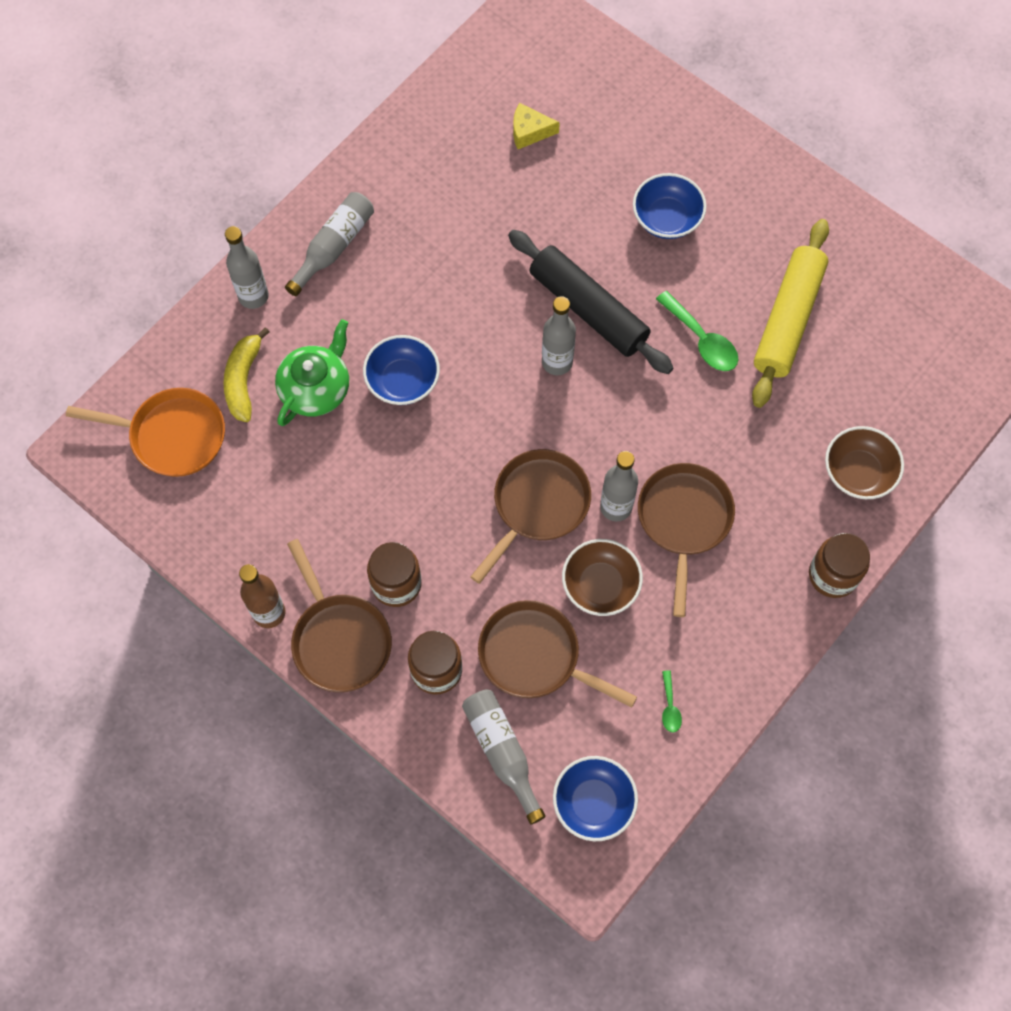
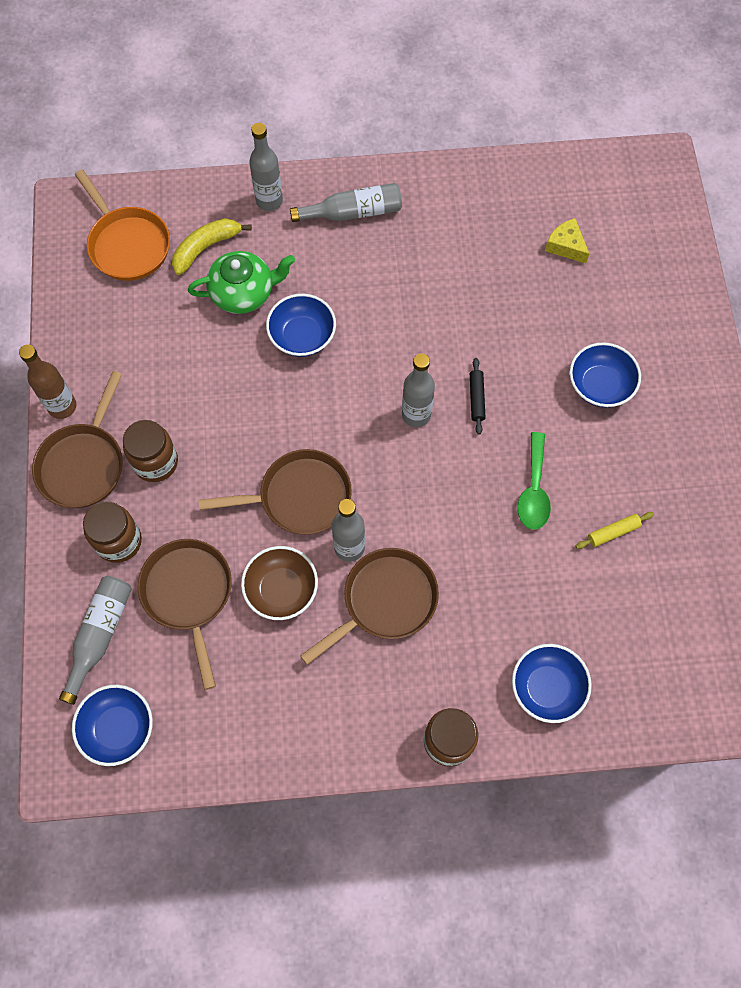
camera: 45 degrees right, 0 degrees up
(588, 309) = (476, 398): black rolling pin -> black rolling pin, size x0.40
(670, 707) = (236, 717): green spoon -> none
(788, 319) = (613, 532): yellow rolling pin -> yellow rolling pin, size x0.40
(858, 472) = (547, 687): brown bowl -> blue bowl

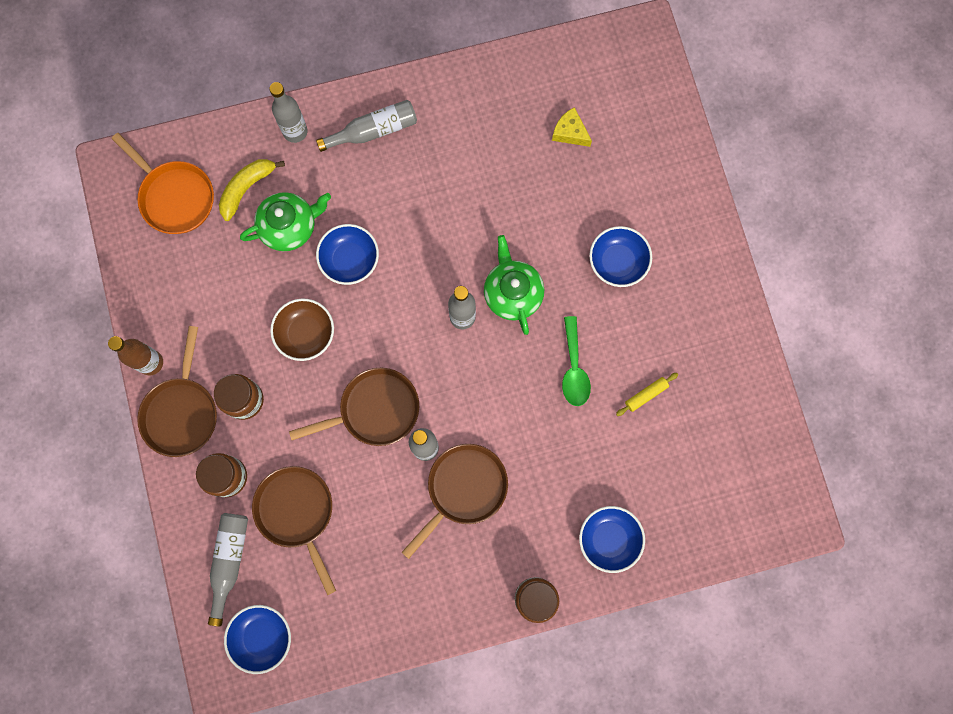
camera: 10 degrees left, 10 degrees up
(281, 589) = (374, 494): brown bowl -> brown bowl (305, 334)
(476, 398) = (512, 293): black rolling pin -> green teapot

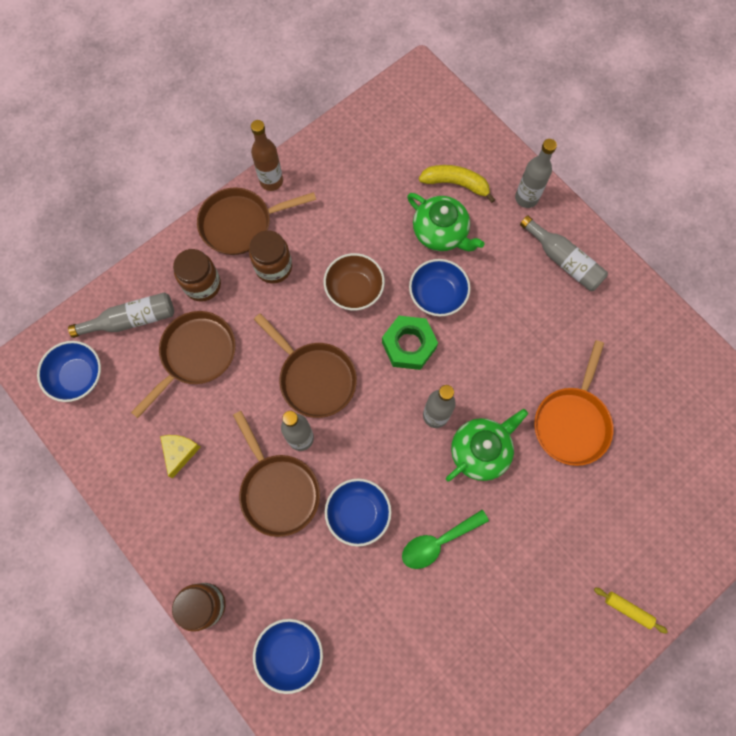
camera: 65 degrees right, 5 degrees down
(174, 196) = (419, 133): orange pan -> orange pan (572, 422)
(385, 309) = (409, 345): none -> green nut
(463, 489) = (278, 490): brown pan -> brown pan turned 45 degrees clockwise
(570, 132) = (662, 433): yellow cheese -> yellow cheese (180, 452)
(617, 262) = (562, 537): blue bowl -> blue bowl (358, 513)
(646, 395) = (446, 626): yellow rolling pin -> yellow rolling pin (628, 609)

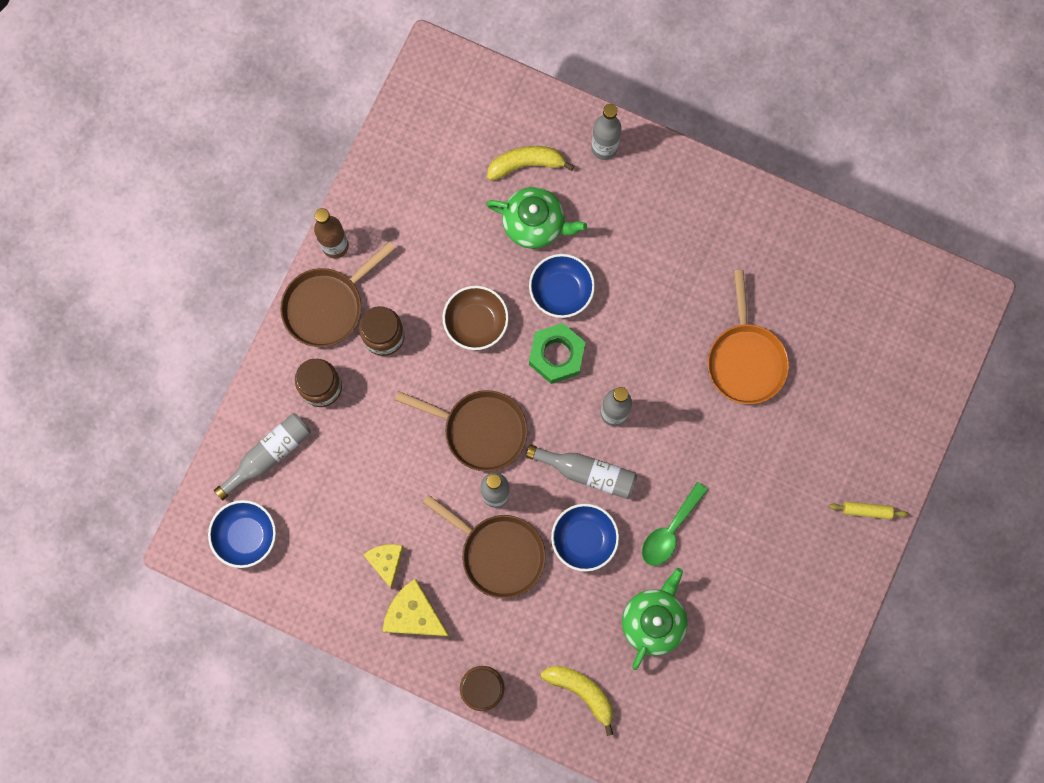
camera: 25 degrees left, 5 degrees up
(180, 509) = (414, 614): none -> yellow cheese
(195, 355) = (352, 461): brown pan -> none
(290, 652) = (582, 692): blue bowl -> yellow banana
(481, 450) = (671, 427): green teapot -> green teapot (653, 620)
(563, 260) = (669, 199): grey bottle -> grey bottle (587, 473)

